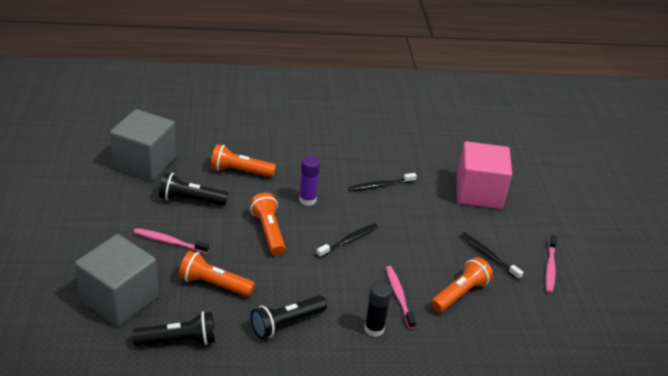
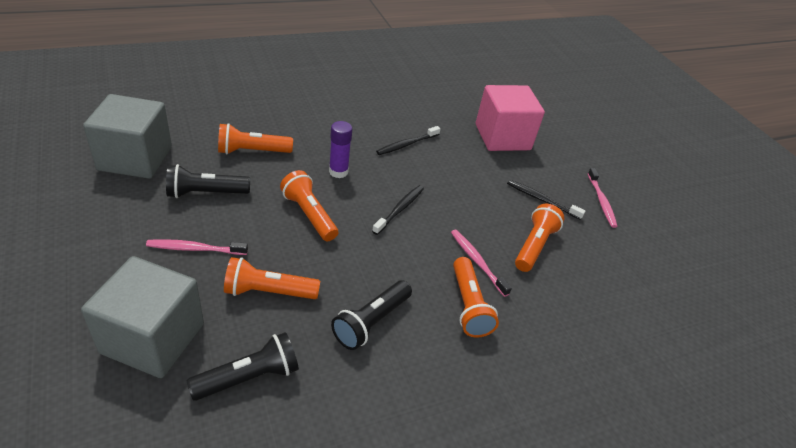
camera: 20 degrees left, 5 degrees up
(374, 329) = (468, 306): black glue stick -> orange flashlight

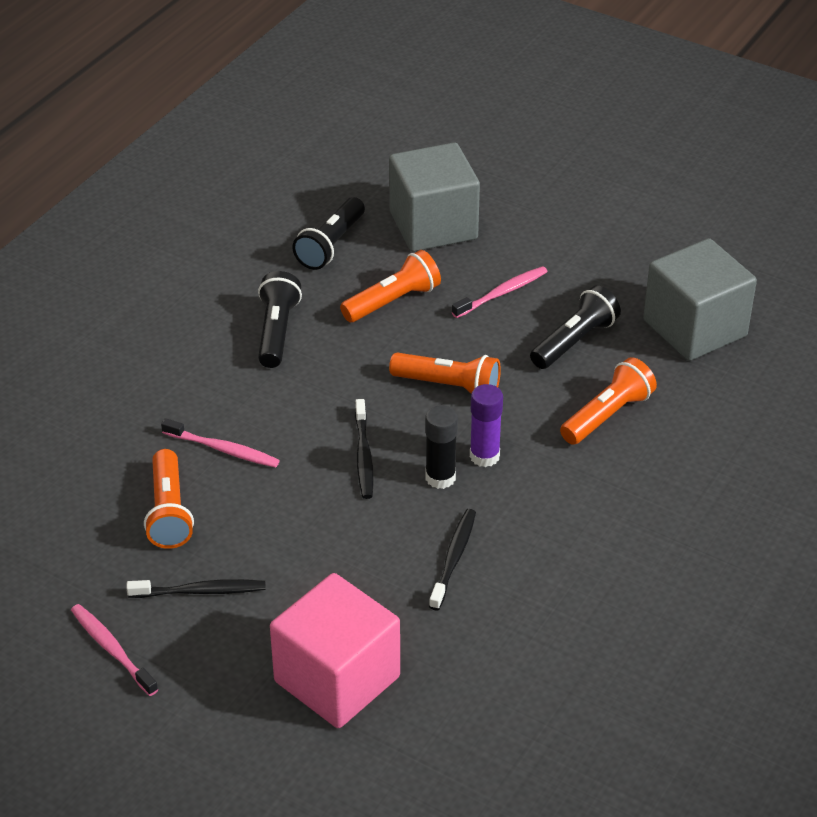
camera: 150 degrees right, 0 degrees up
(372, 176) = (440, 478): none -> black glue stick
(468, 306) = (197, 398): orange flashlight -> none

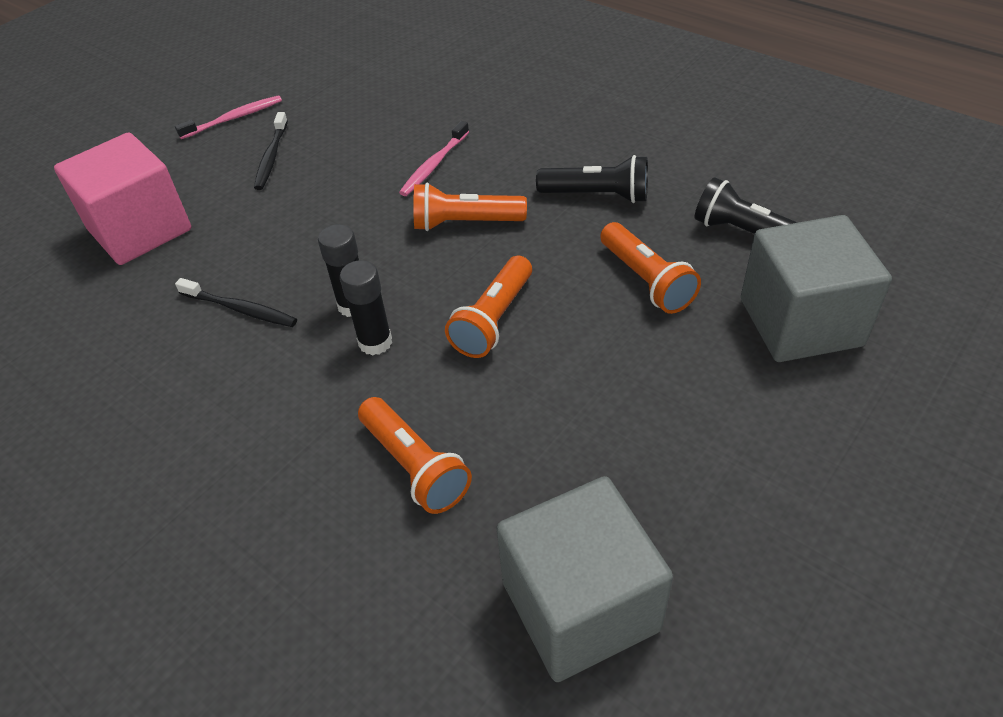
camera: 100 degrees right, 5 degrees up
(168, 512) = (366, 138): orange flashlight -> orange flashlight (465, 223)
(363, 455) = (402, 251): black toothbrush -> none
(484, 456) = (375, 342): purple glue stick -> black glue stick
(501, 293) = (662, 380): pink toothbrush -> none
(574, 341) = (561, 448): black flashlight -> none

